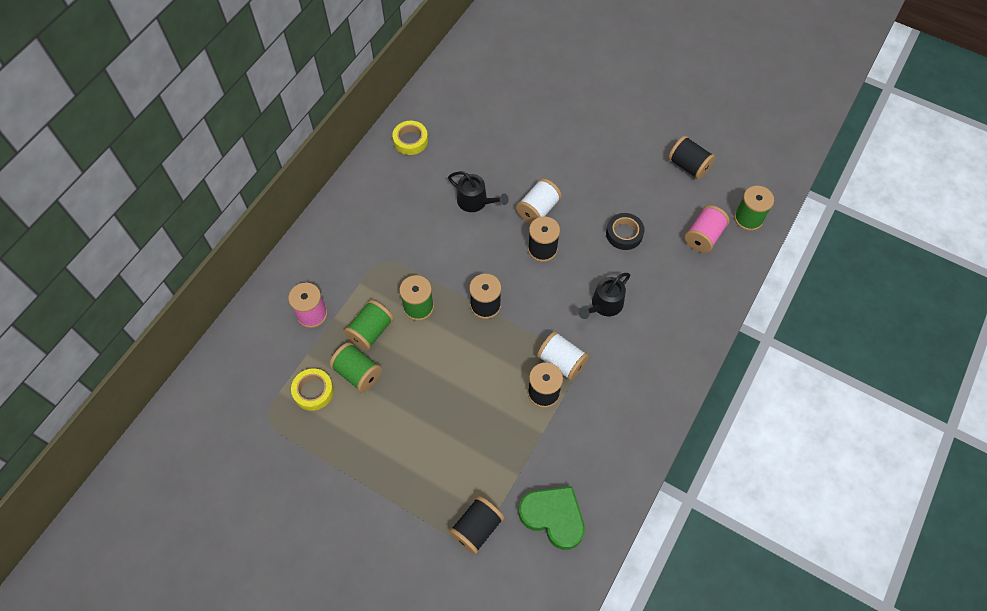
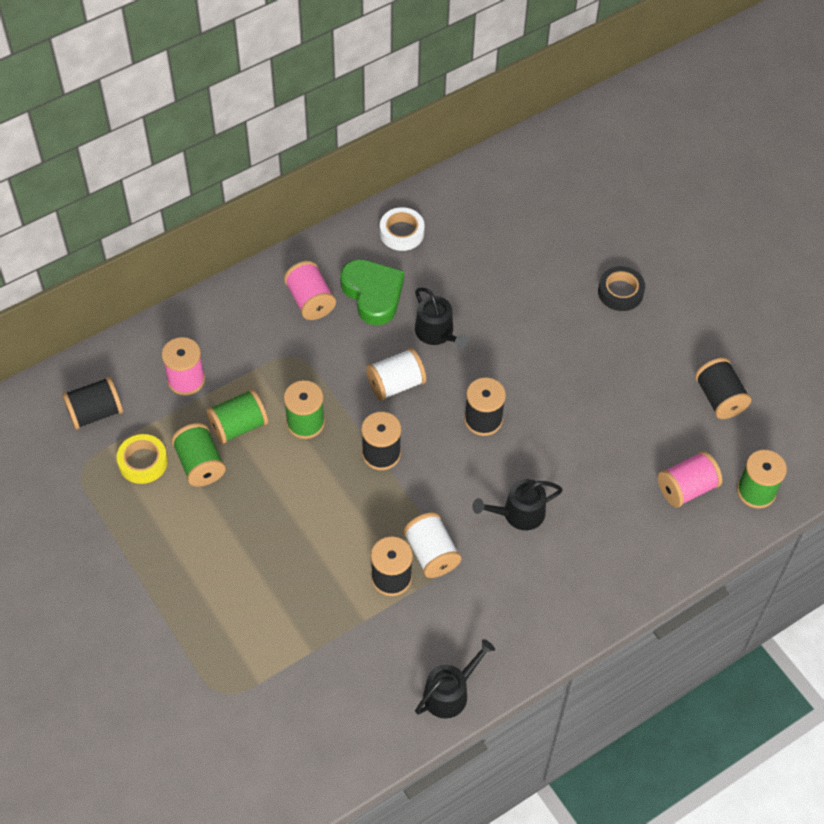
camera: 25 degrees right, 5 degrees down
(372, 216) = (310, 301): none -> pink spool
(410, 140) = (401, 233): yellow tape -> white tape
(476, 528) = (235, 685): black spool -> black spool (95, 413)
(538, 209) = (504, 373): white spool -> white spool (396, 384)
(553, 517) = (324, 714): green heart -> green heart (373, 294)
(624, 234) = (591, 444): black tape -> black tape (620, 292)
(631, 457) = (450, 693): none -> black watering can

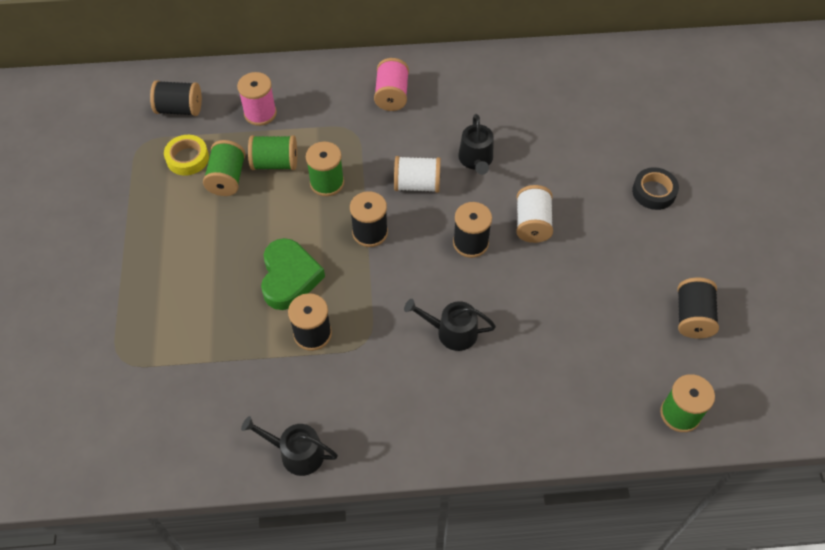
camera: 30 degrees right, 0 degrees up
(373, 294) = (444, 110): green heart -> green heart (289, 277)
(401, 233) = (496, 74): white tape -> none
(431, 553) = (357, 330): white spool -> white spool (532, 224)
(450, 693) = (296, 453): black watering can -> black watering can turned 150 degrees counterclockwise
(686, 488) = (615, 380): pink spool -> none

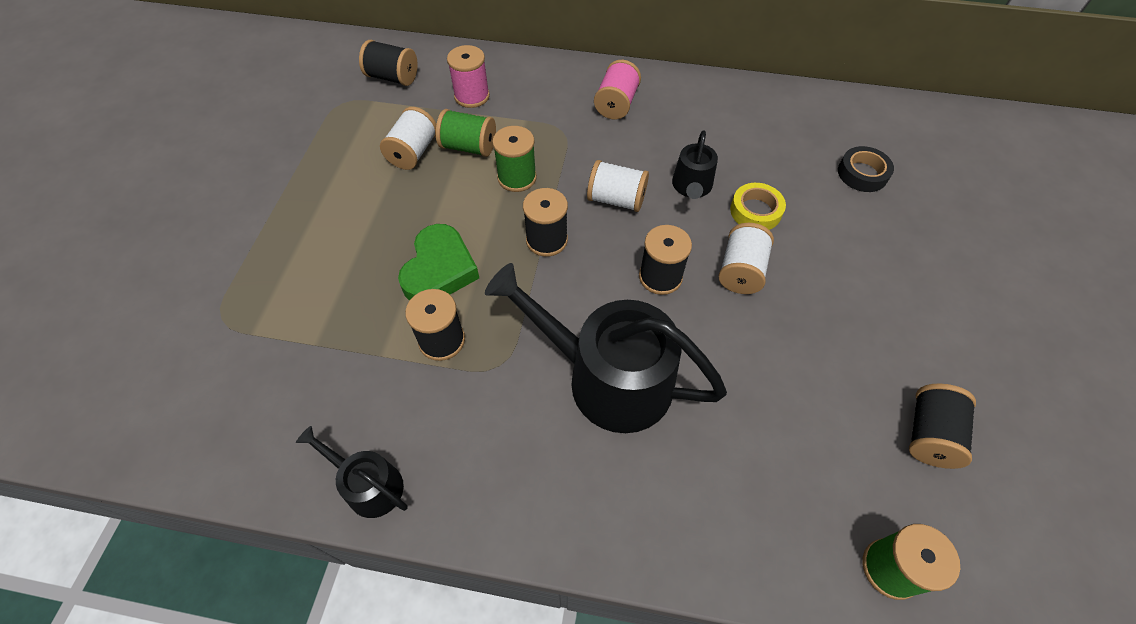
camera: 15 degrees right, 0 degrees up
(187, 158) = (381, 125): yellow tape -> yellow tape (755, 211)
(227, 178) = (413, 152): green spool -> white spool
(452, 332) = (608, 378): black watering can -> black watering can, size x2.03
(654, 192) = (901, 265): black tape -> black tape (862, 174)

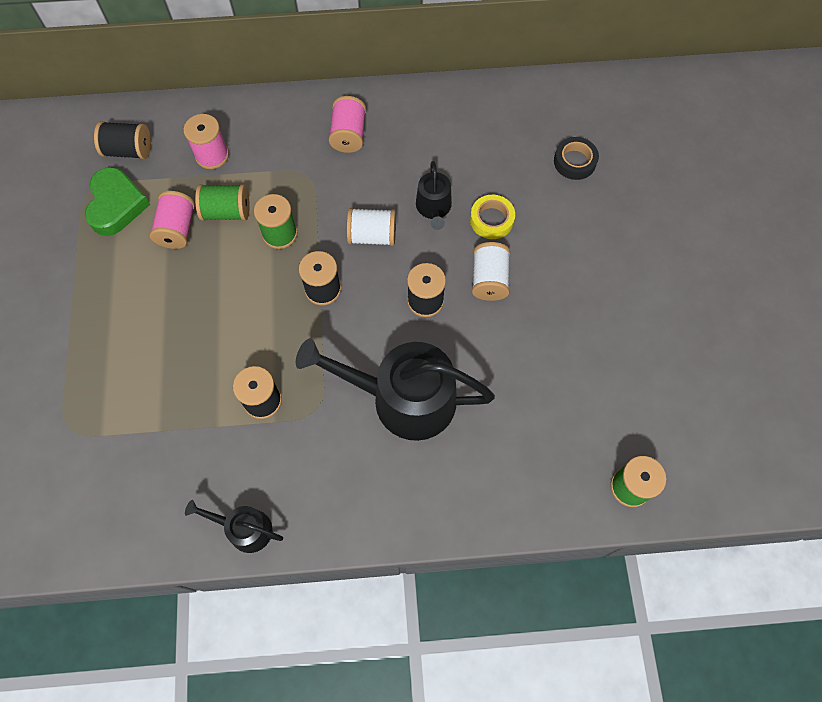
camera: 15 degrees left, 10 degrees up
(413, 152) = (177, 229): white spool -> pink spool
(439, 270) = (240, 339): green heart -> green heart (116, 205)
(929, 434) = (647, 382): black spool -> none

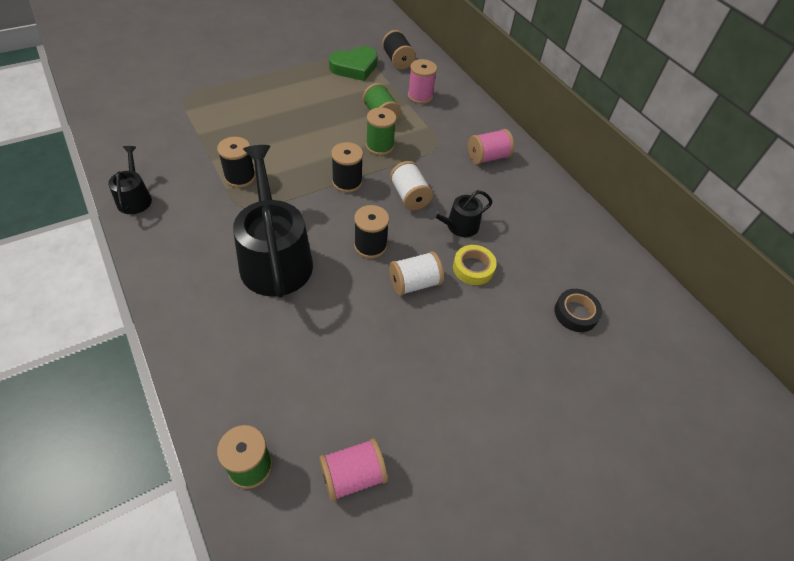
camera: 60 degrees right, 15 degrees down
(177, 229) = (353, 98): pink spool -> pink spool (352, 475)

